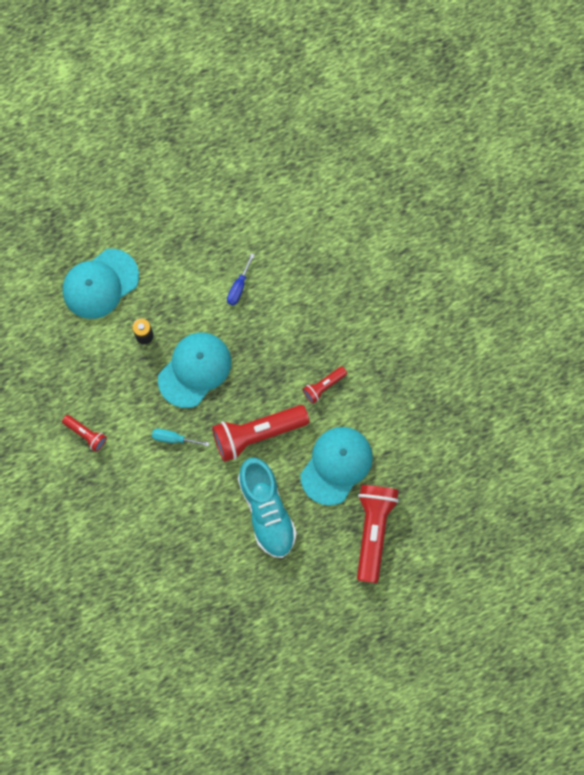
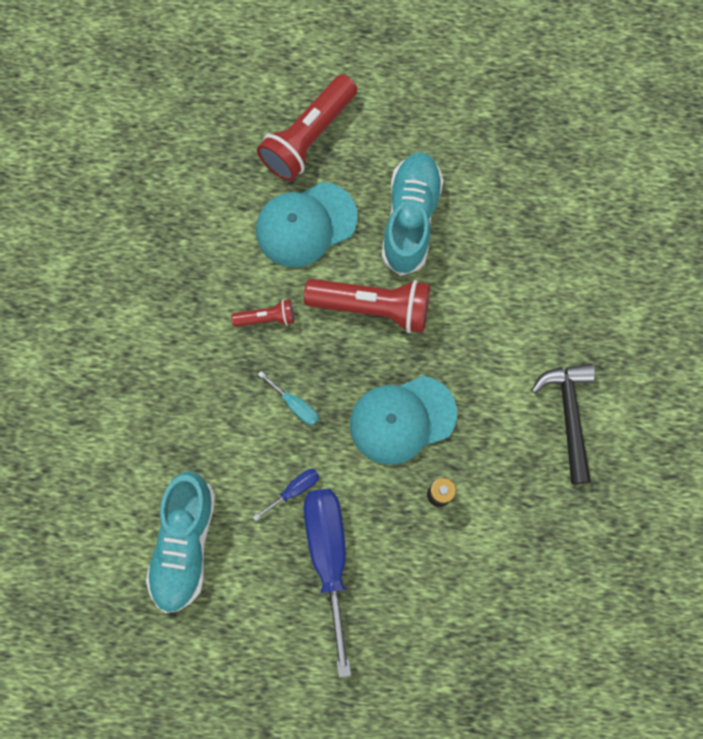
camera: 150 degrees left, 0 degrees up
(86, 434) = (569, 415): red flashlight -> black hammer
(100, 284) = (458, 590): turquoise cap -> none
(173, 438) = (470, 354): turquoise screwdriver -> turquoise screwdriver (295, 405)
(192, 259) = (329, 557): none -> blue screwdriver
(287, 217) = (184, 544): none -> turquoise shoe

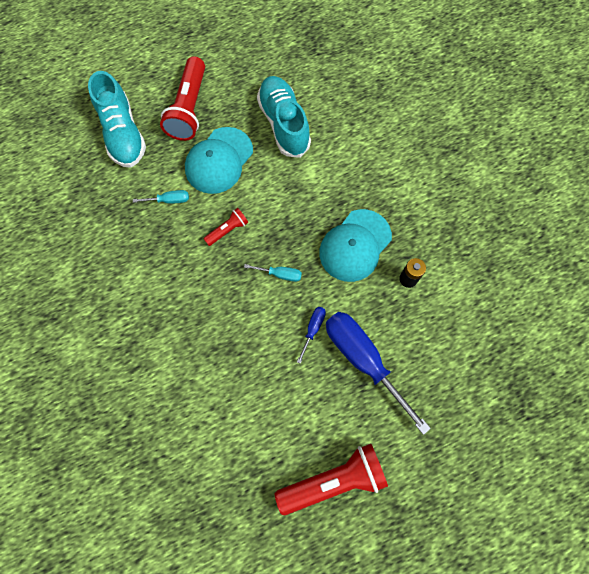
camera: 30 degrees left, 5 degrees down
(184, 544) = (260, 408): turquoise shoe -> turquoise shoe (123, 133)
(221, 243) = (169, 200): none -> turquoise screwdriver
(373, 306) = (293, 187): red flashlight -> red flashlight (333, 480)
(569, 415) = (455, 187): black hammer -> none

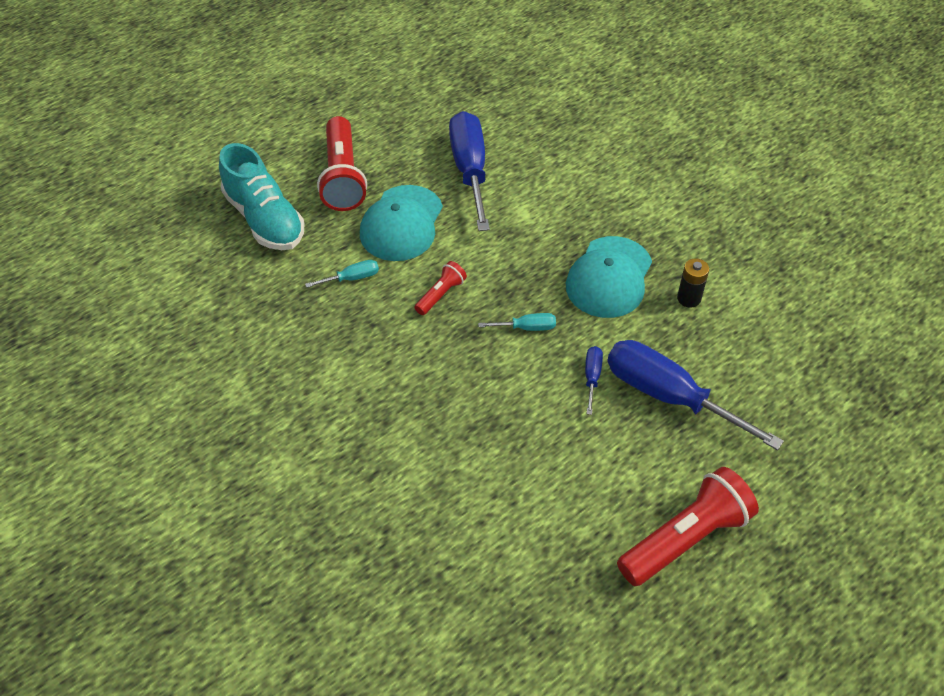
camera: 15 degrees left, 20 degrees down
(284, 124) = (470, 170): turquoise shoe -> blue screwdriver

